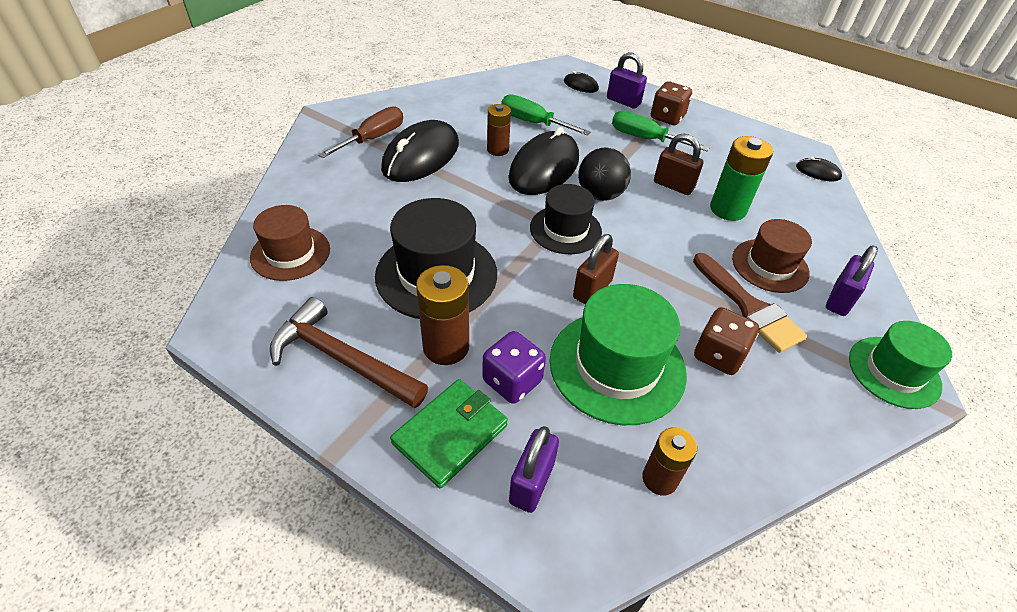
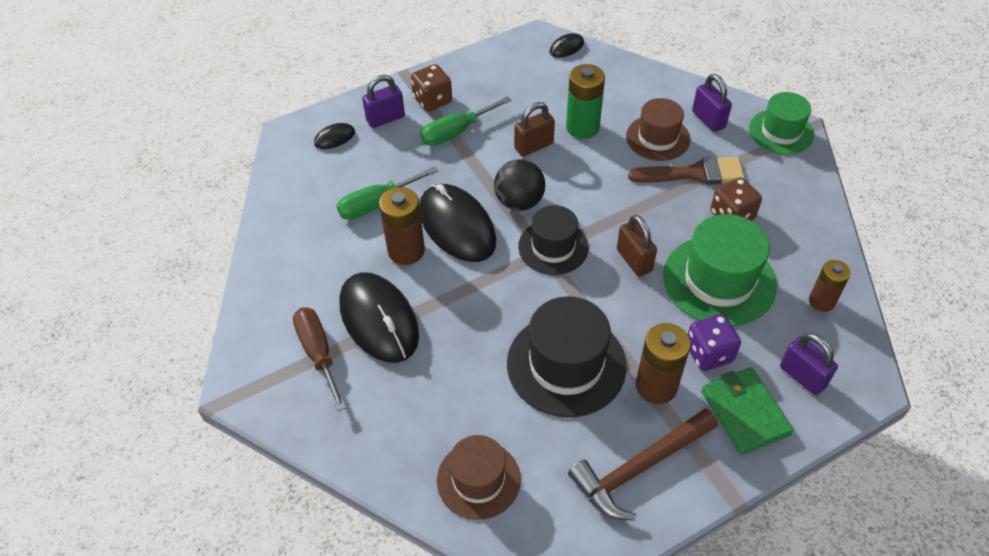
camera: 60 degrees left, 5 degrees up
(498, 150) = (406, 251): brown battery -> brown battery, size x1.51

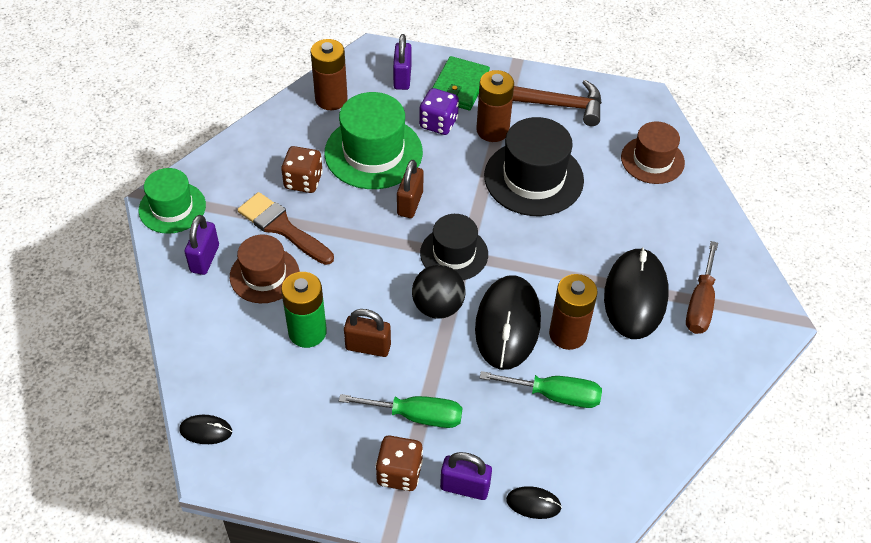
camera: 140 degrees left, 0 degrees up
(821, 301) = (331, 99): brown battery -> brown battery, size x1.51

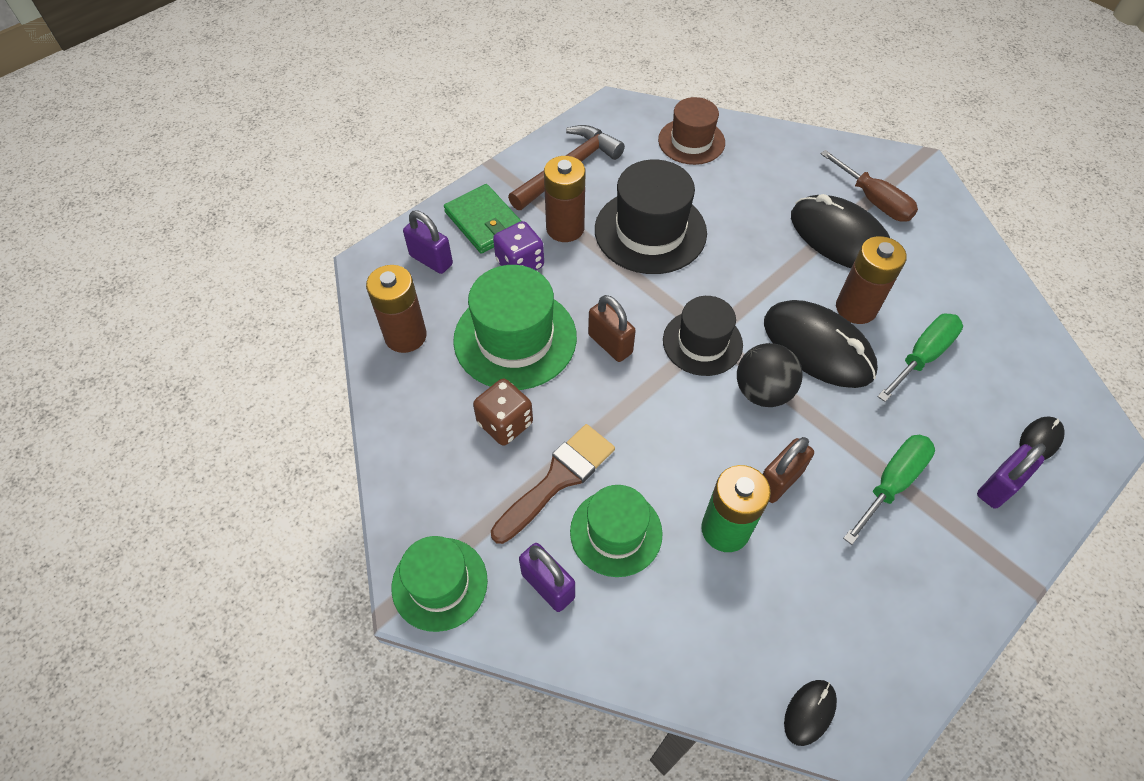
camera: 55 degrees left, 5 degrees up
(264, 275) = (616, 532): brown hat -> green hat
(282, 227) = (558, 479): brown brush -> brown brush turned 150 degrees clockwise
(399, 473) = (957, 536): brown dice -> none

